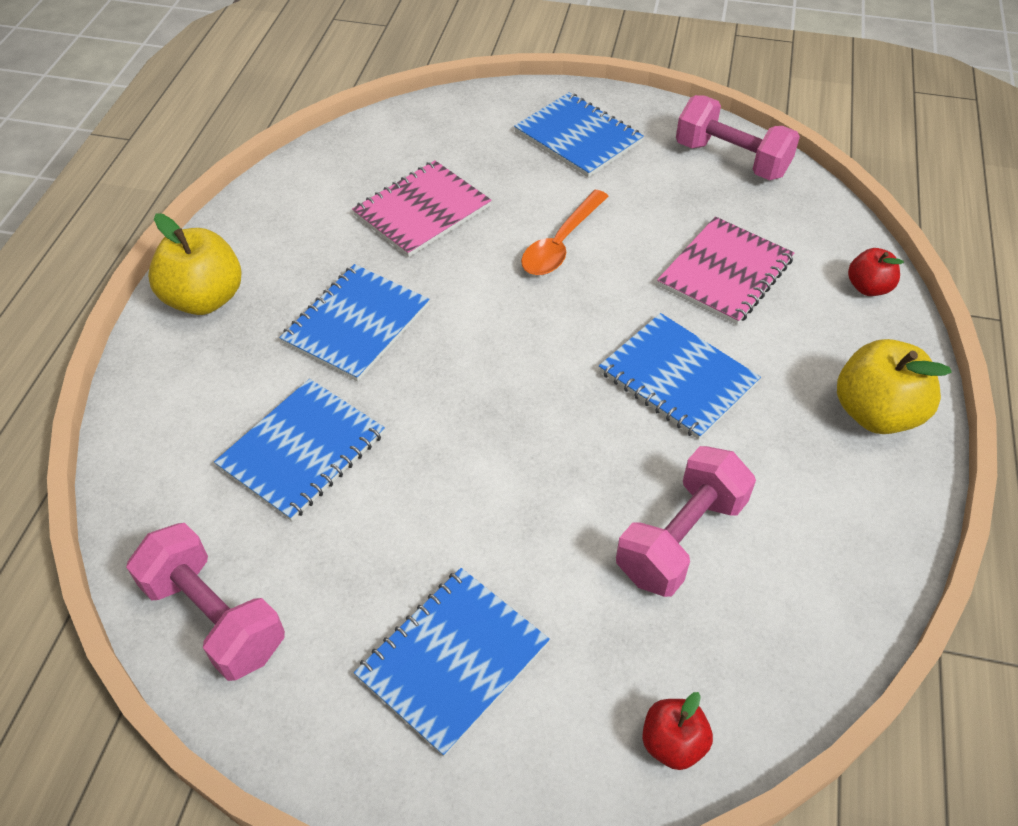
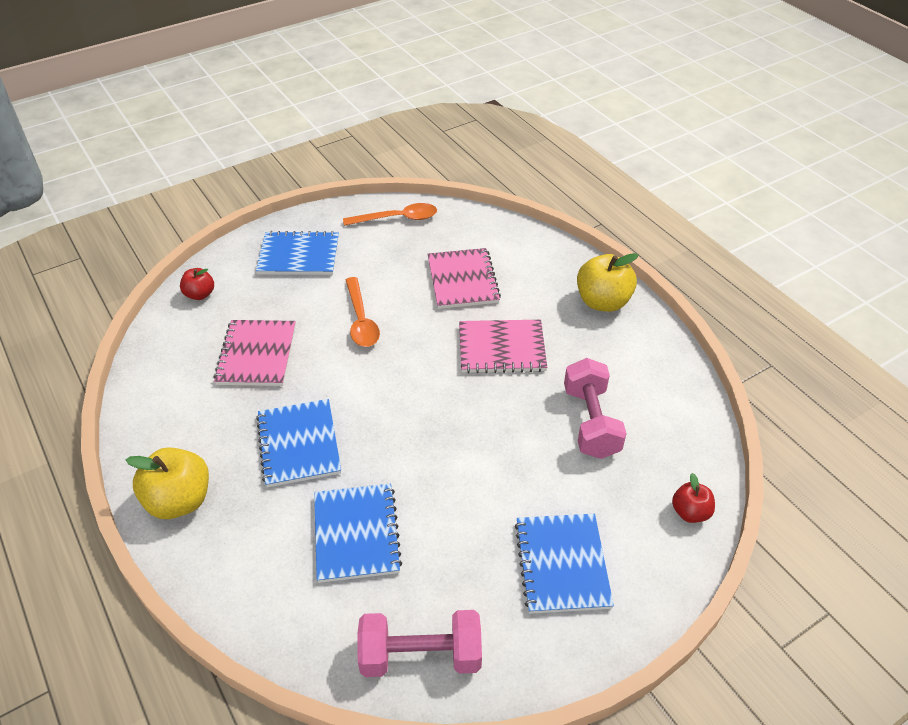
camera: 45 degrees left, 5 degrees down
(678, 378) = (501, 348): blue notebook -> pink notebook
(731, 159) = (397, 219): pink dumbbell -> orange spoon
(868, 287) = (534, 244): red apple -> red apple (200, 294)

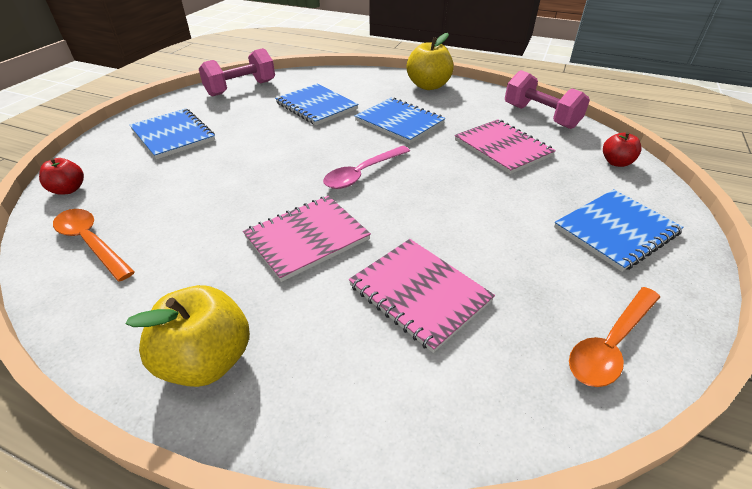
camera: 145 degrees right, 5 degrees down
(361, 320) = (466, 202): orange spoon -> orange spoon (91, 242)
(407, 389) = (362, 173): none -> pink spoon
(591, 422) = (178, 214): pink dumbbell -> pink dumbbell (540, 116)

